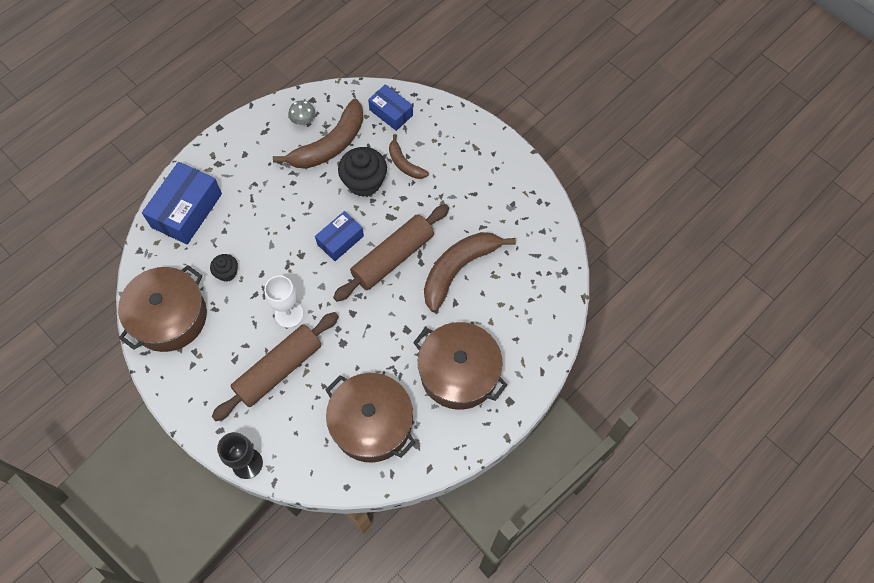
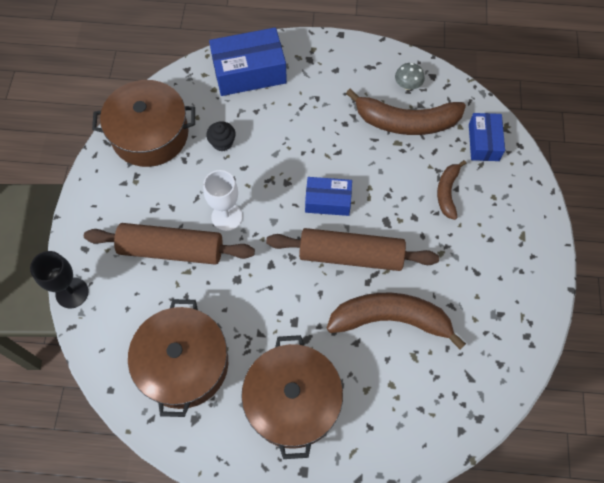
camera: 50 degrees right, 0 degrees up
(364, 182) = (398, 175): black cupcake -> none

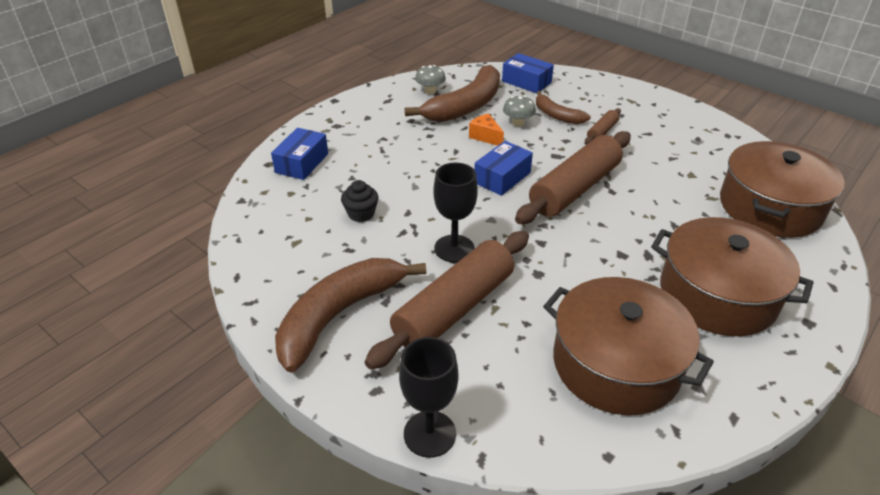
camera: 55 degrees left, 25 degrees down
(150, 134) = (285, 261): brown pot -> brown pot (770, 207)
(226, 217) = (454, 248): white goblet -> black goblet
(249, 72) = (302, 163): blue box -> blue box, size x0.61
(373, 160) = (485, 137): none -> orange cheese
(390, 319) = (662, 194): brown banana -> brown banana (338, 315)
(411, 171) = (518, 123): none -> grey mushroom
(449, 237) = (602, 132): none -> brown rolling pin

